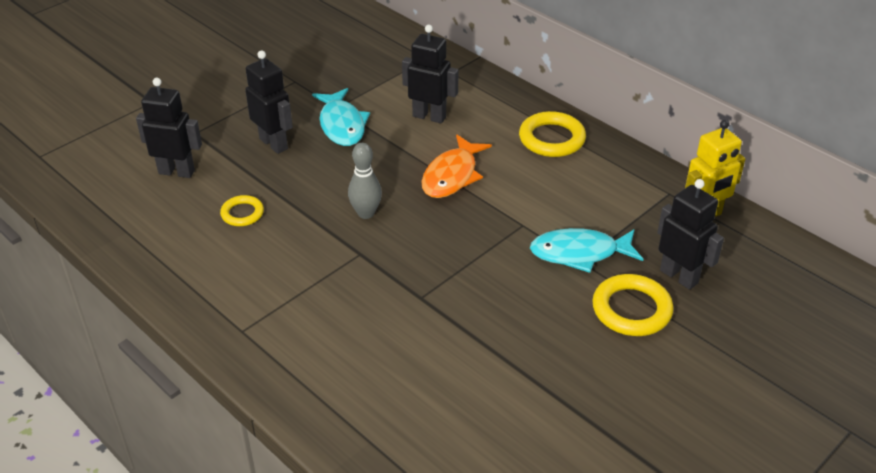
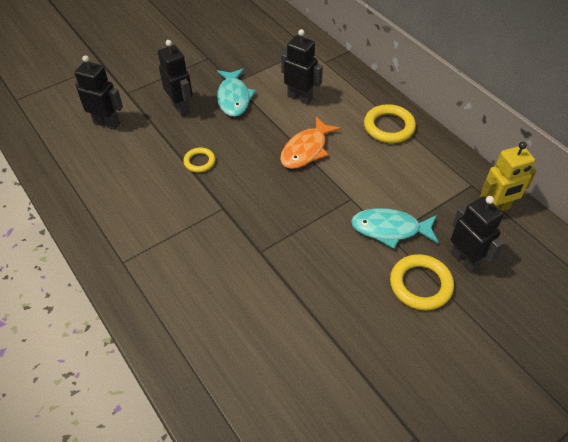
camera: 10 degrees right, 10 degrees up
(242, 213) = (145, 163): yellow ring -> yellow ring (199, 162)
(366, 213) = (235, 174): grey bowling pin -> none

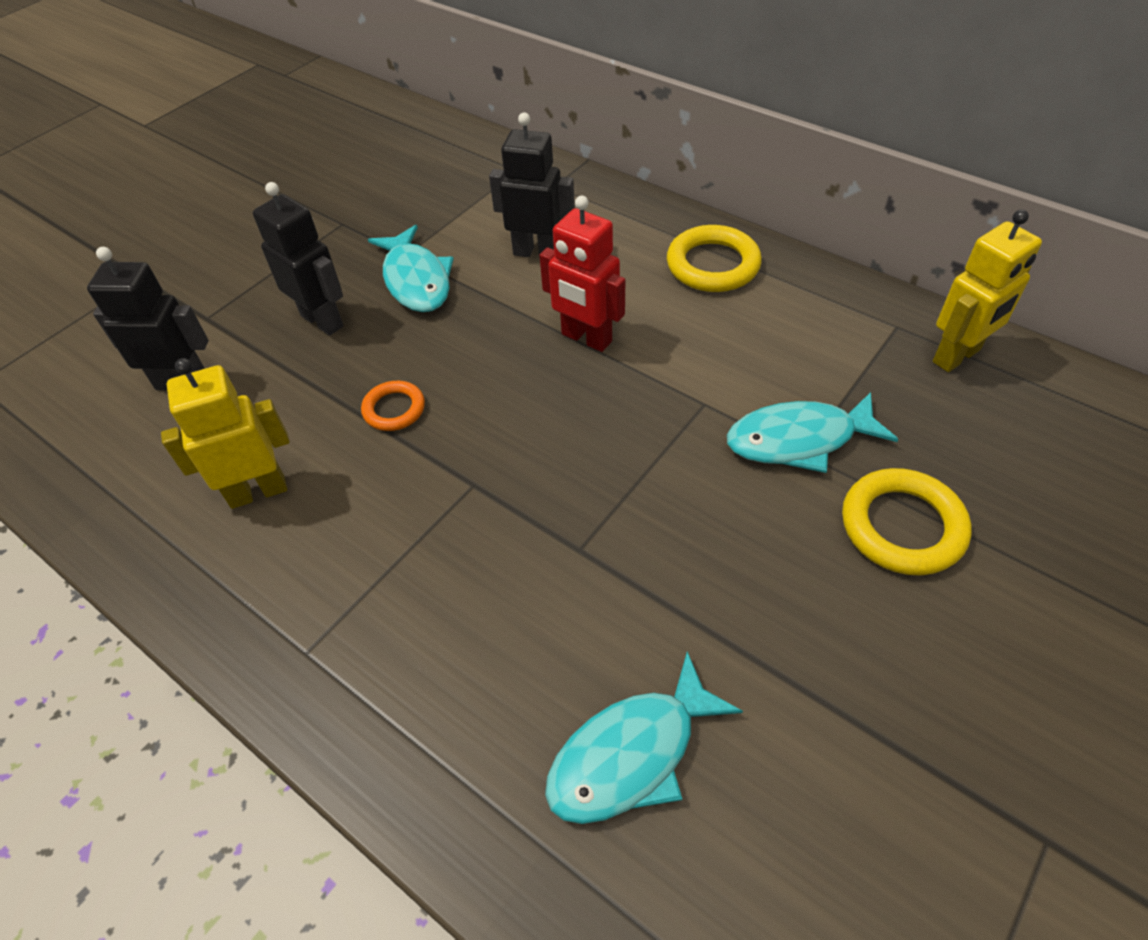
camera: 15 degrees left, 0 degrees up
(124, 184) = (258, 491): none -> yellow robot
(199, 162) = (394, 409): yellow ring -> orange ring
(246, 346) = (631, 754): none -> turquoise fish
(306, 150) = (586, 338): orange fish -> red robot
(464, 260) = (954, 459): black robot -> none

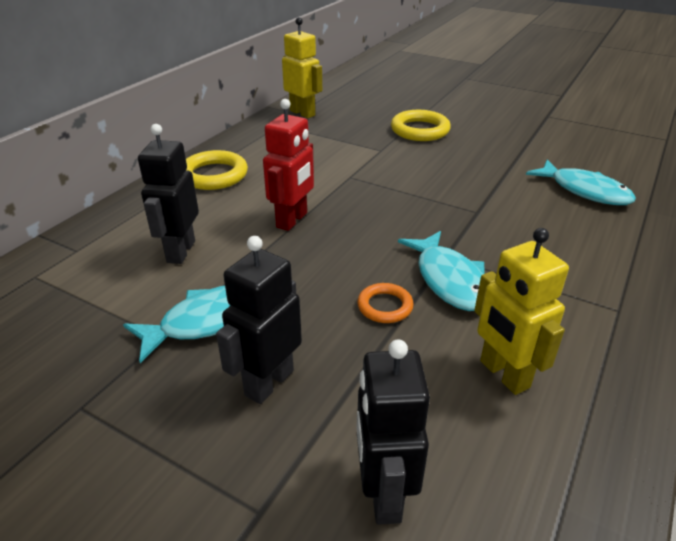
camera: 100 degrees left, 15 degrees down
(798, 440) = (372, 151): turquoise fish -> turquoise fish (449, 280)

